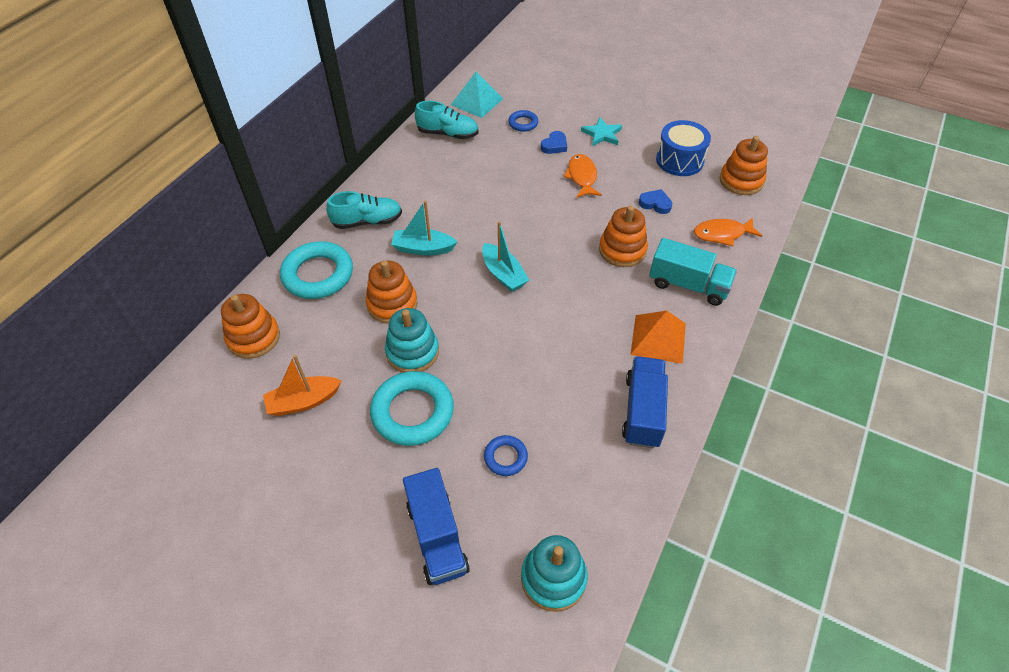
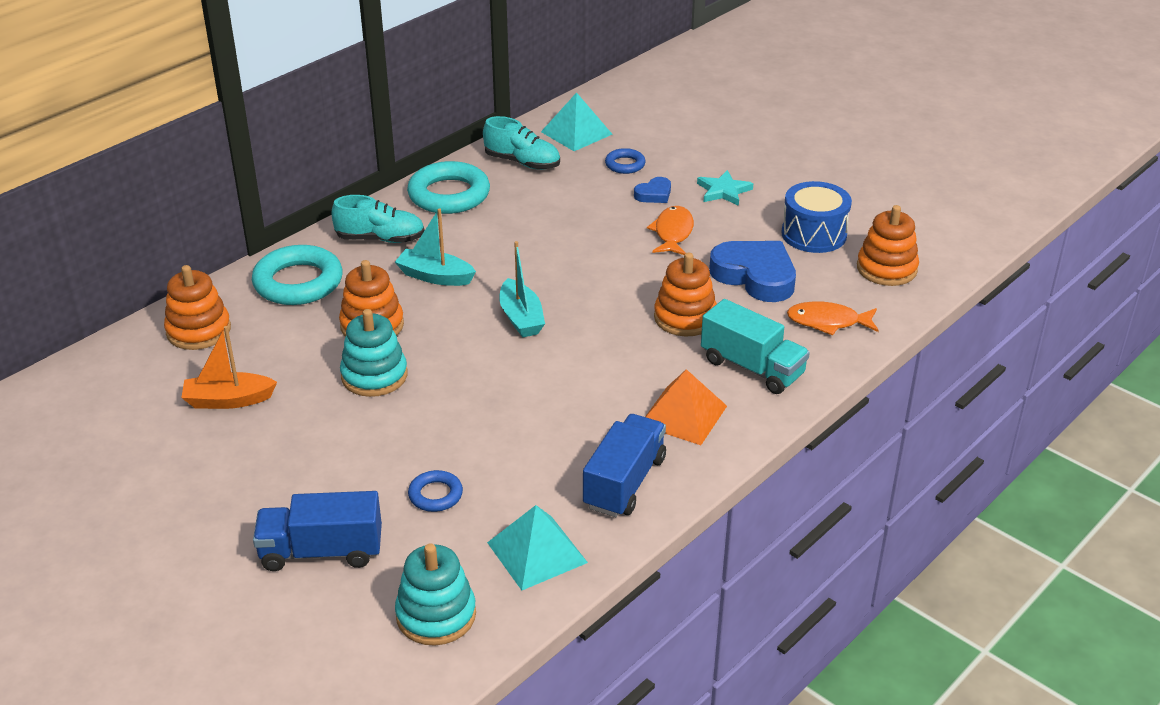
camera: 15 degrees right, 15 degrees down
(413, 412) = (348, 432): turquoise ring -> turquoise ring (449, 195)
(437, 537) = (321, 552): blue truck -> blue truck turned 90 degrees clockwise
(605, 494) = (536, 552): none -> turquoise pyramid
(655, 204) = (755, 276): blue heart -> blue heart, size x2.06

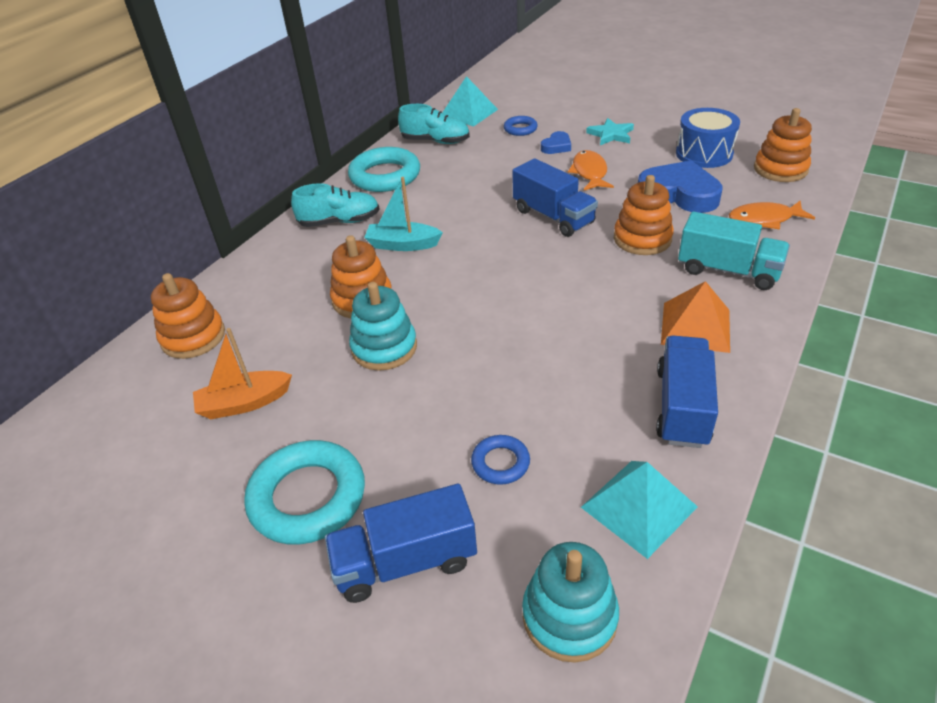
camera: 10 degrees left, 5 degrees up
(298, 282) = (277, 273): turquoise ring -> turquoise ring (308, 497)
(521, 318) = (498, 266): turquoise boat -> none
(605, 276) = (553, 217): none -> blue truck

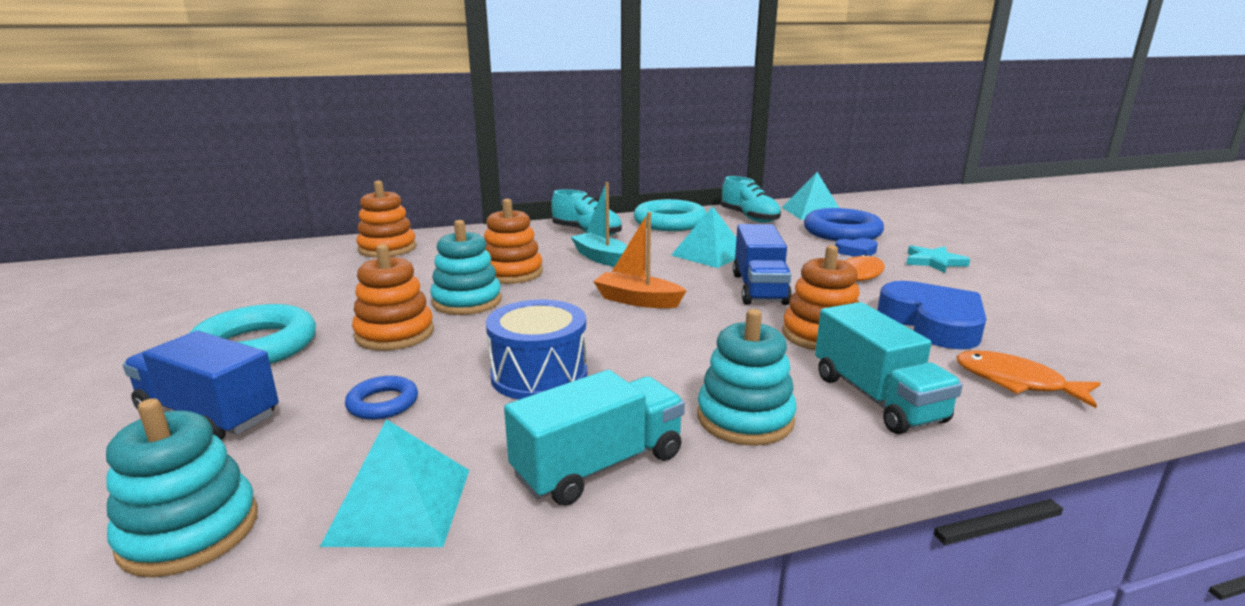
camera: 40 degrees right, 20 degrees down
(244, 403) = (338, 287): orange boat -> orange boat (637, 300)
(471, 198) = (710, 254): none -> turquoise pyramid
(520, 129) = (842, 232): blue ring -> blue ring, size x1.97
(682, 407) = (599, 465): blue truck -> turquoise truck
(695, 326) = (745, 418): orange pyramid -> turquoise stacking toy
(704, 154) = (1029, 307): blue drum -> blue drum (539, 375)
(780, 169) = (1128, 354): orange stacking toy -> orange stacking toy (394, 334)

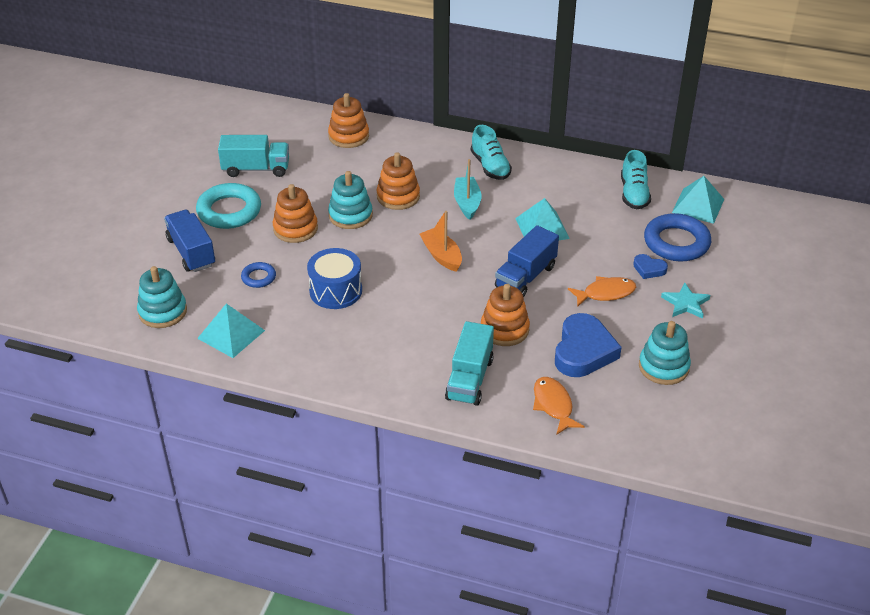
camera: 35 degrees right, 20 degrees up
(599, 465) = (312, 352): turquoise truck -> turquoise truck (256, 169)
(669, 222) = (564, 176): turquoise ring -> none
(745, 418) = (395, 359): turquoise stacking toy -> turquoise stacking toy (663, 367)

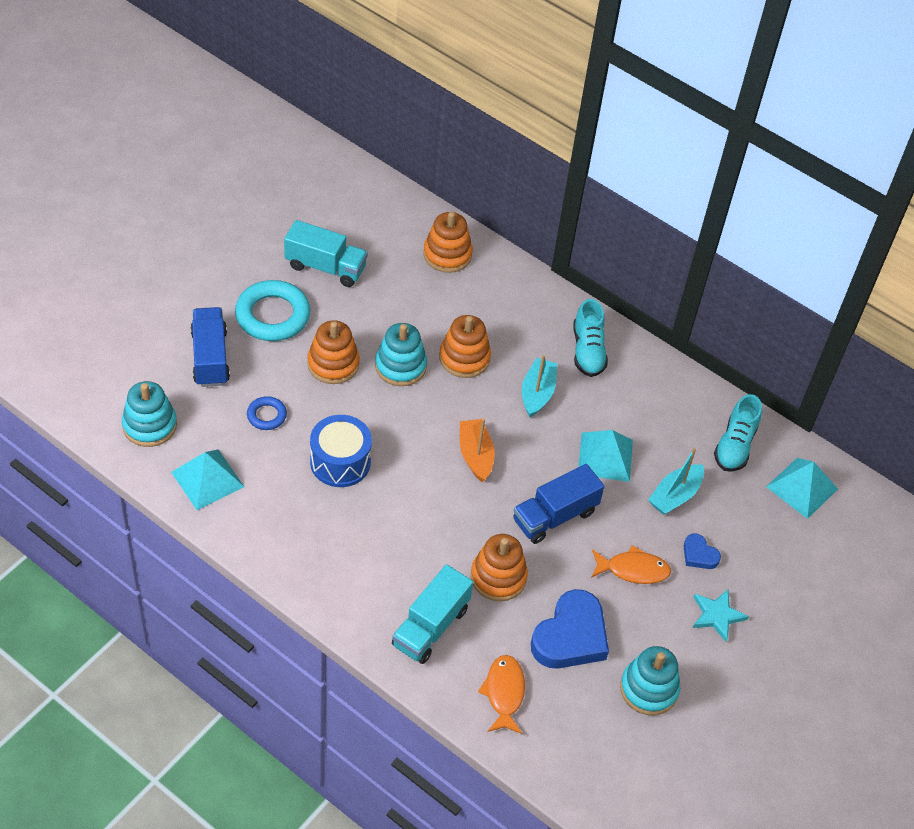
camera: 15 degrees right, 10 degrees up
(608, 237) = (675, 495): none -> turquoise boat
(676, 242) = (749, 530): blue ring -> none

